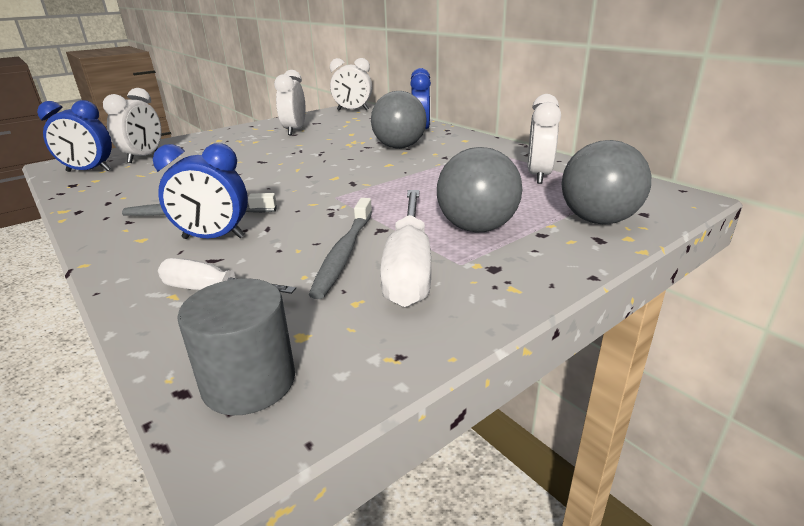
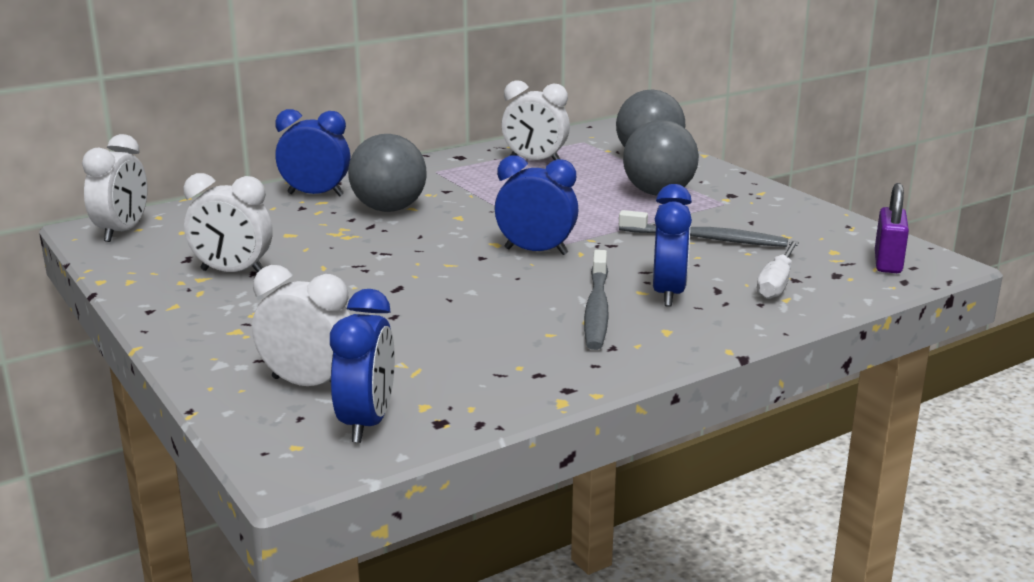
camera: 85 degrees left, 5 degrees down
(249, 382) = (888, 263): grey cylinder -> purple padlock
(317, 189) = (536, 251): none -> blue clock
(409, 267) = (732, 218): white screwdriver -> none

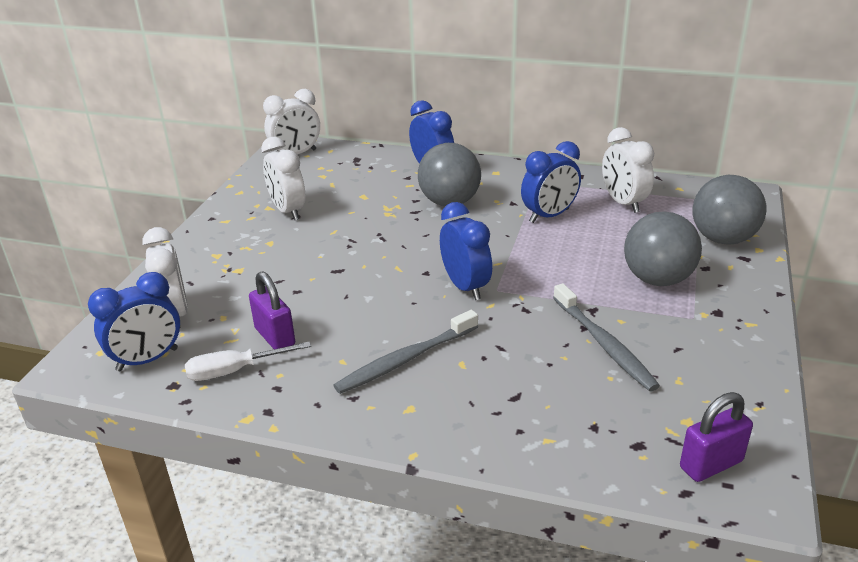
camera: 50 degrees right, 10 degrees up
(453, 349) = (275, 336): none -> purple padlock
(668, 293) = (475, 377): blue clock -> blue clock (549, 216)
(776, 284) = (569, 421): white screwdriver -> white screwdriver (234, 371)

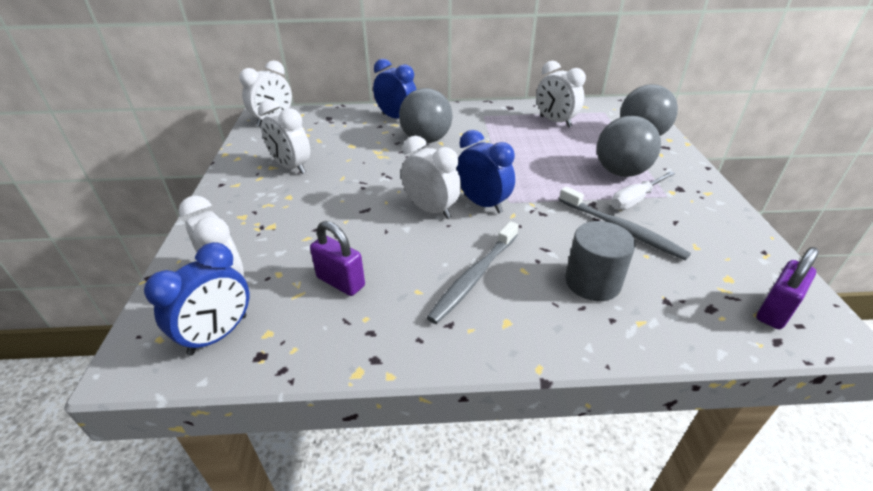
camera: 20 degrees left, 5 degrees up
(234, 371) = (318, 325): white screwdriver -> white screwdriver (635, 200)
(405, 283) = (431, 210): none -> white clock
(527, 391) = (592, 282): none -> grey cylinder
(549, 216) = (509, 138): blue clock -> none

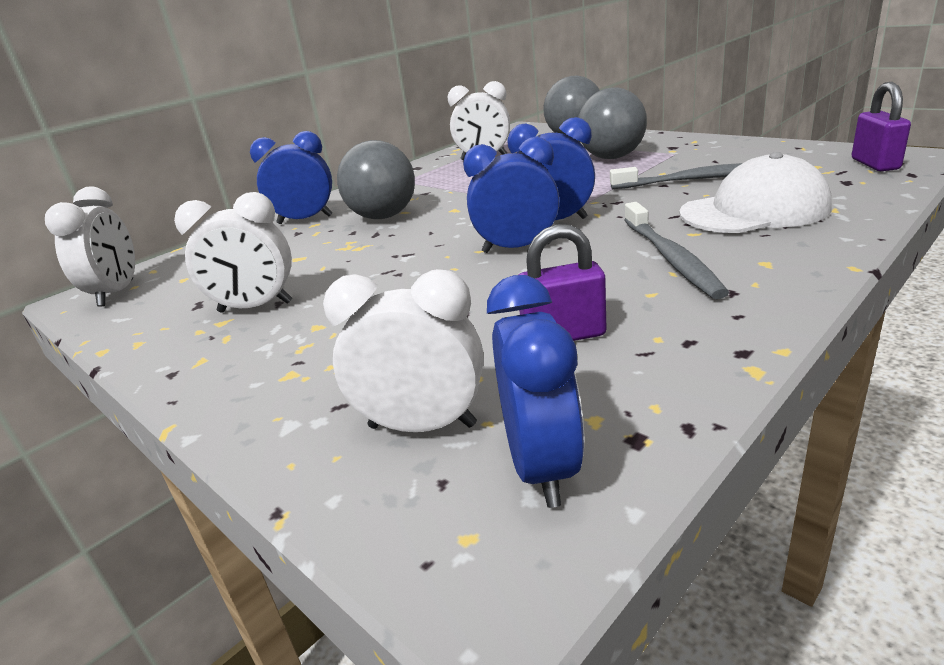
camera: 40 degrees left, 10 degrees down
(431, 210) = (517, 248): white clock -> blue clock
(592, 282) = (754, 210): grey cylinder -> white cap
(635, 200) = (661, 164): white screwdriver -> none

